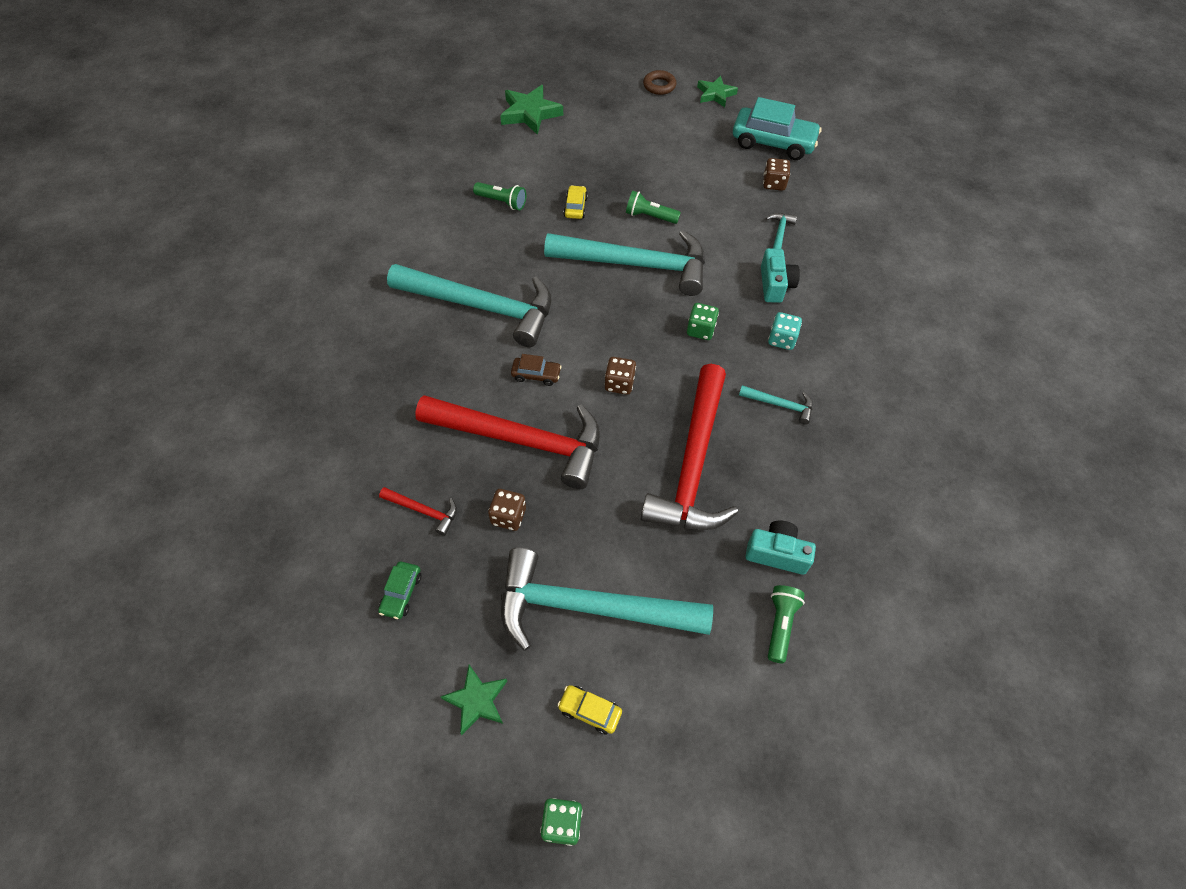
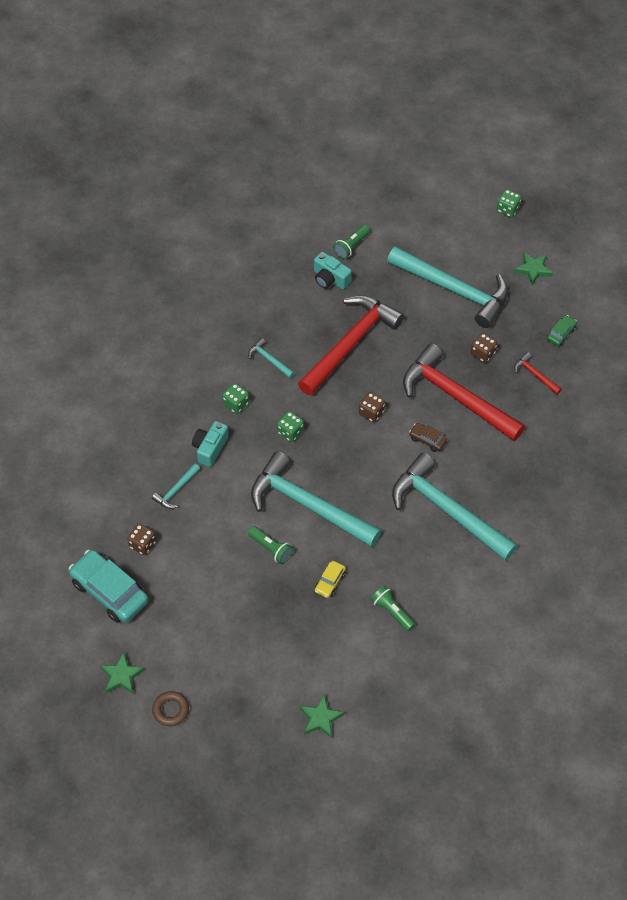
camera: 155 degrees left, 0 degrees up
(530, 113) = (320, 718): green star -> green star, size x0.66
(589, 711) = (475, 245): yellow car -> none
(781, 339) = (236, 404): turquoise dice -> green dice

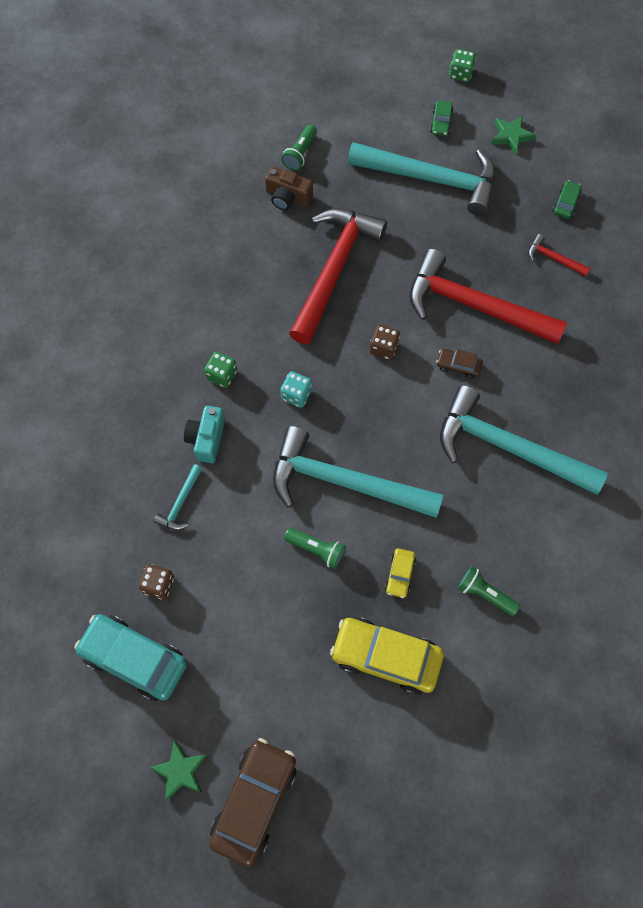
camera: 15 degrees left, 10 degrees up
(170, 710) = (255, 801): brown ring -> brown car
(269, 359) = (245, 311): turquoise hammer -> none
(290, 432) = (296, 395): green dice -> turquoise dice
(300, 637) = (386, 657): none -> yellow car
(320, 718) = (443, 760): green star -> none
(330, 279) = (287, 197): turquoise camera -> brown camera
(477, 246) = (441, 123): none -> green car
(482, 353) = (487, 247): brown dice -> none

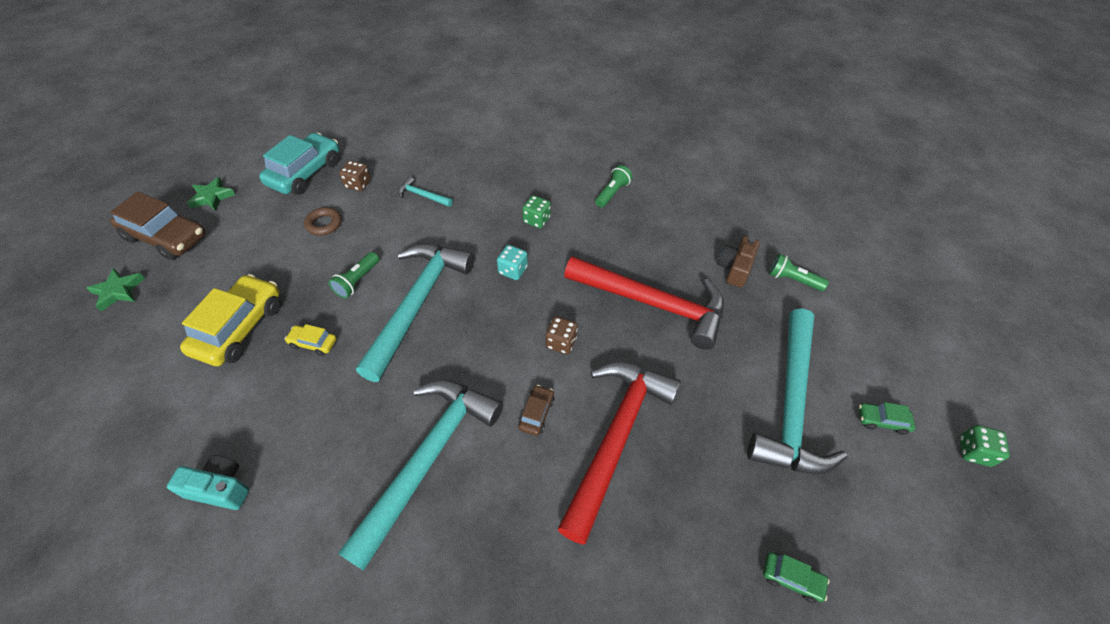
camera: 90 degrees right, 15 degrees down
(207, 439) = (477, 210): turquoise camera -> turquoise camera (220, 488)
(230, 609) = (324, 224): none -> brown ring
(485, 594) = (268, 418): green flashlight -> green flashlight (612, 193)
(511, 136) = (889, 510): green star -> green star (118, 291)
(553, 258) = (695, 547): red hammer -> none

